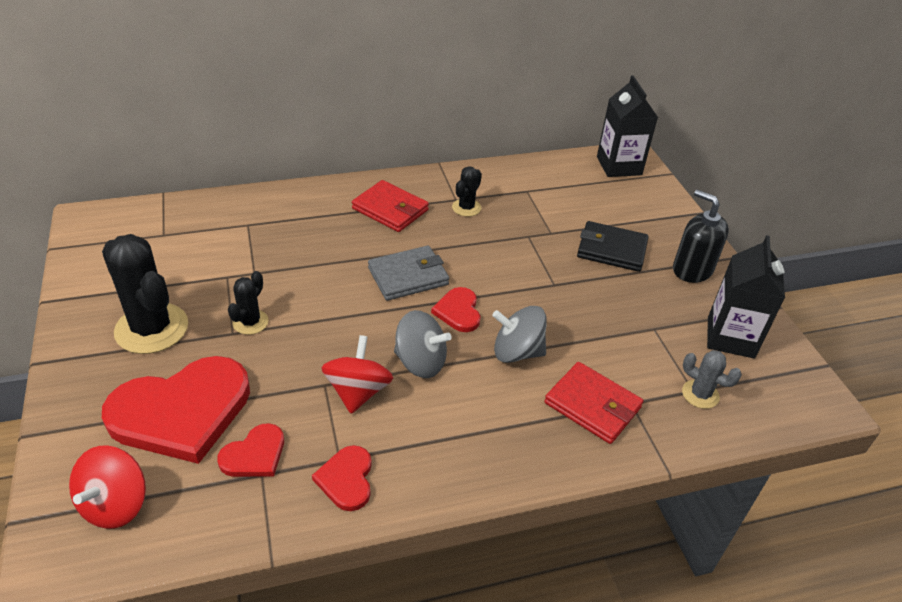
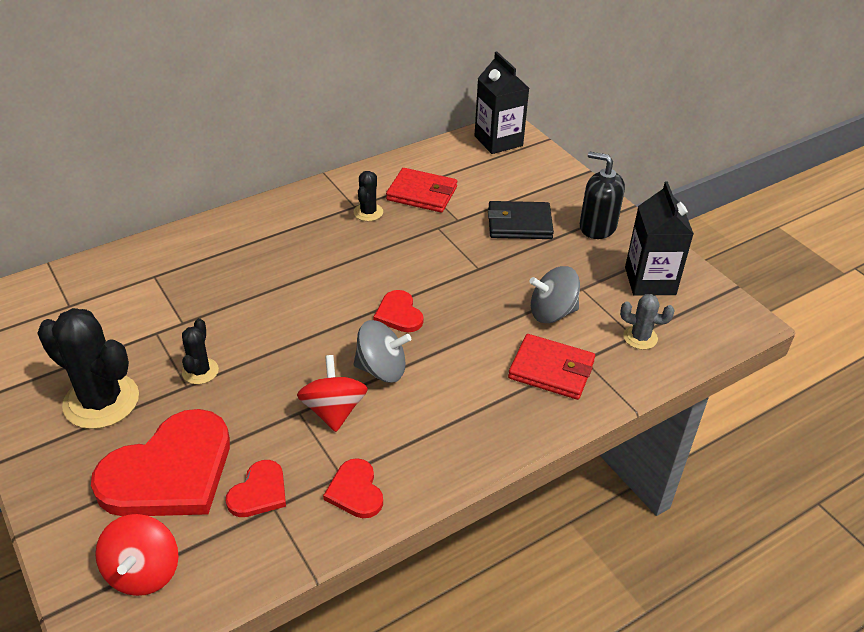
camera: 15 degrees left, 0 degrees up
(390, 209) = (293, 230): red wallet -> red wallet (422, 193)
(408, 276) = (338, 291): grey wallet -> none
(517, 352) = (467, 338): grey spinning top -> grey spinning top (552, 312)

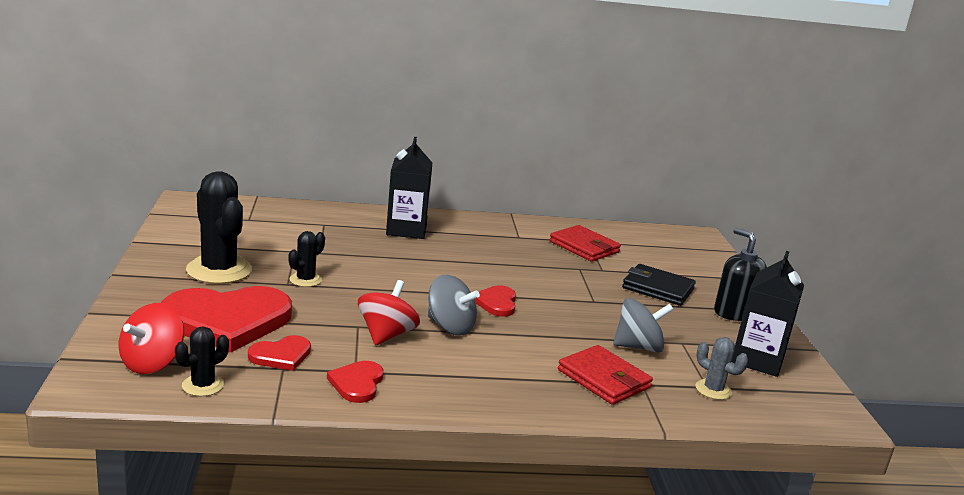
camera: 25 degrees right, 20 degrees down
(368, 212) = (527, 243): black cactus -> black cactus (203, 385)
(498, 141) = (684, 239): black carton -> black carton (406, 230)
(552, 312) = (638, 347): grey spinning top -> grey spinning top turned 150 degrees clockwise

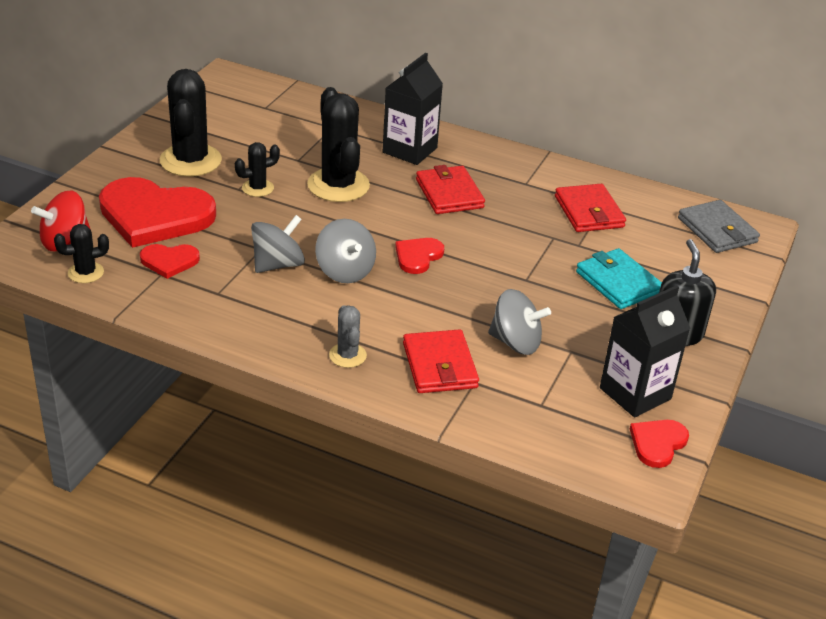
camera: 30 degrees right, 15 degrees up
(357, 383) = (208, 305): red heart -> red heart (657, 443)
(375, 265) = (338, 185): none -> black cactus
(386, 335) = (278, 264): red spinning top -> grey spinning top
(471, 254) = (449, 194): none -> red wallet
(658, 288) = (618, 282): black wallet -> turquoise wallet
(678, 242) = (717, 230): none -> grey wallet
(713, 390) = (543, 410): grey cactus -> grey cactus (347, 355)

